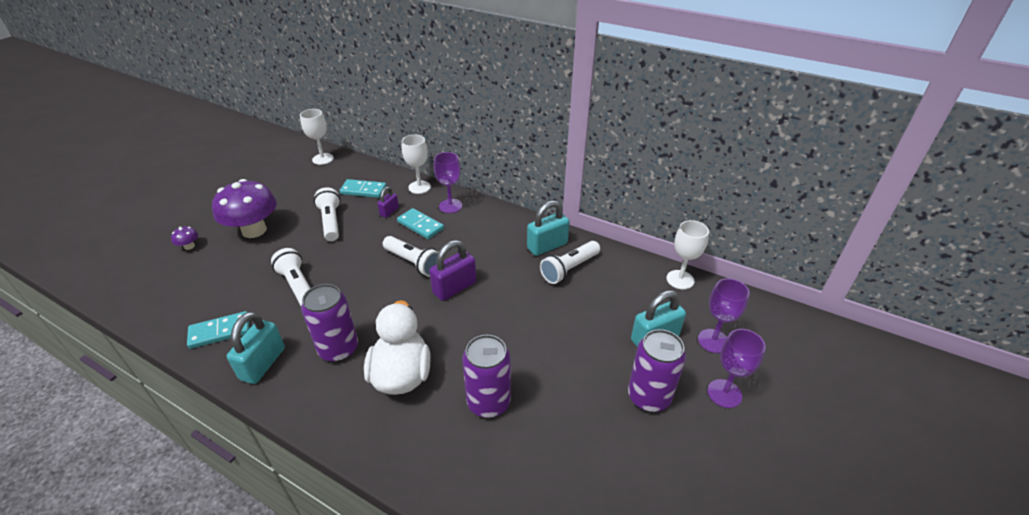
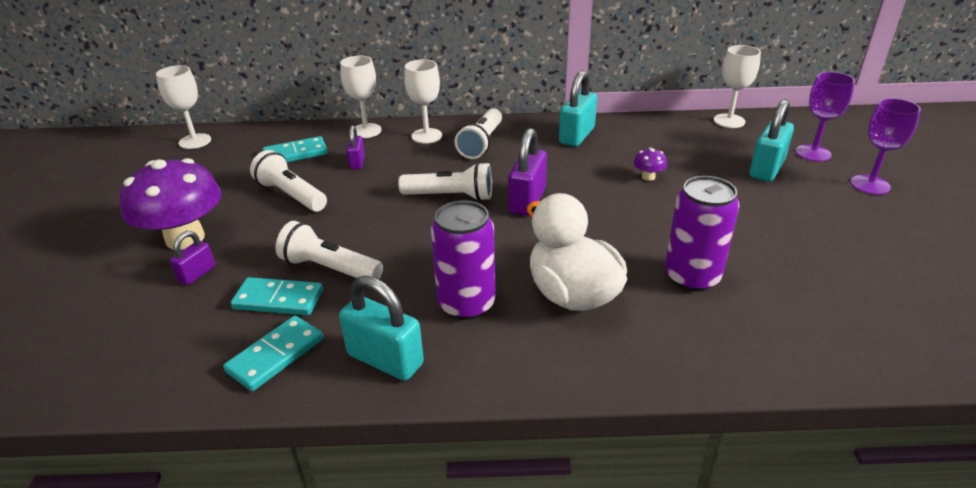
camera: 30 degrees left, 5 degrees down
(189, 246) = (97, 289): purple mushroom -> purple mushroom (648, 177)
(237, 258) = (197, 274): none -> purple padlock
(263, 364) = (385, 359): turquoise padlock -> turquoise padlock turned 45 degrees counterclockwise
(420, 225) = (413, 163): turquoise domino -> turquoise domino (278, 300)
(450, 206) = (426, 136): purple goblet -> white goblet
(569, 269) = (622, 146): white flashlight -> white flashlight (481, 143)
(649, 396) = (819, 211): purple can -> none

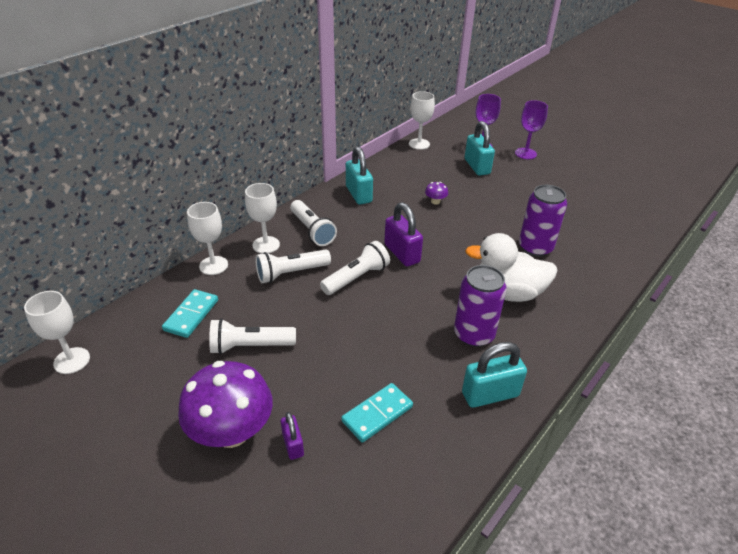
camera: 50 degrees left, 5 degrees up
(276, 355) = (437, 443): turquoise domino -> none
(330, 268) = (370, 372): white flashlight -> white flashlight (291, 273)
(357, 162) = (253, 293): purple padlock -> none

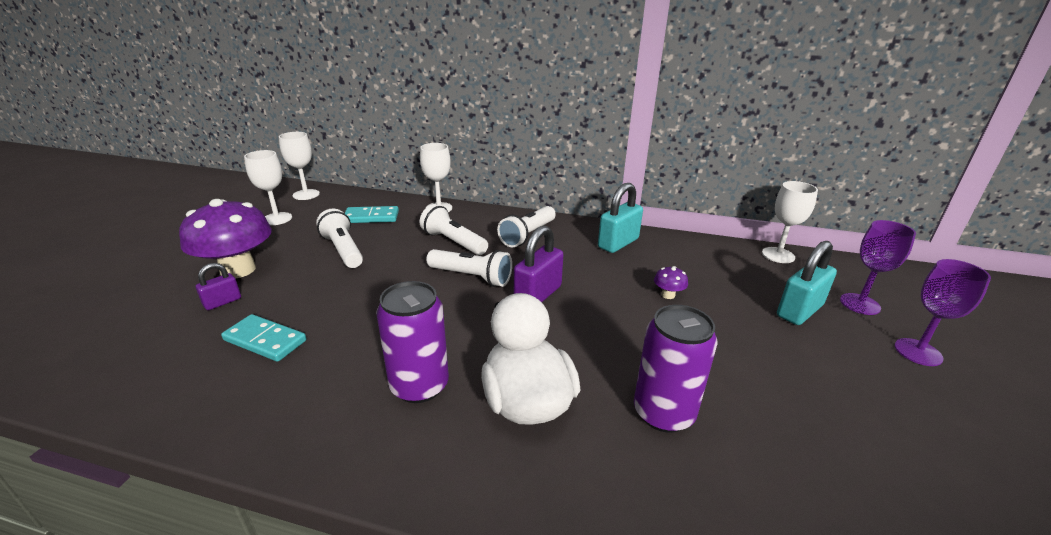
camera: 65 degrees right, 10 degrees down
(266, 245) = (485, 221): white goblet -> white goblet (277, 219)
(490, 394) = (309, 425): turquoise padlock -> none

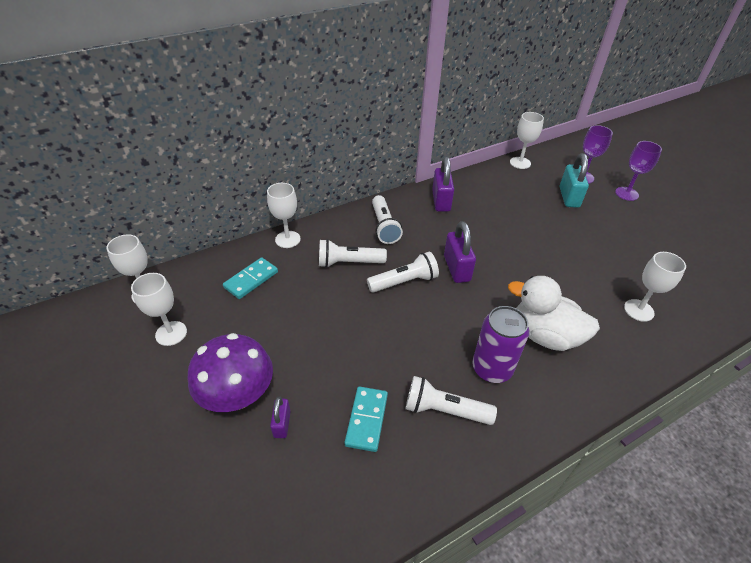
camera: 45 degrees left, 15 degrees up
(265, 340) = (367, 420): turquoise domino -> turquoise domino turned 60 degrees counterclockwise
(343, 250) = (286, 321): white flashlight -> white flashlight (444, 410)
(618, 243) = (441, 201): turquoise padlock -> purple padlock
(663, 413) = (594, 295): purple can -> none
(668, 295) = (511, 224): purple mushroom -> none
(708, 472) = (638, 310): none -> white goblet

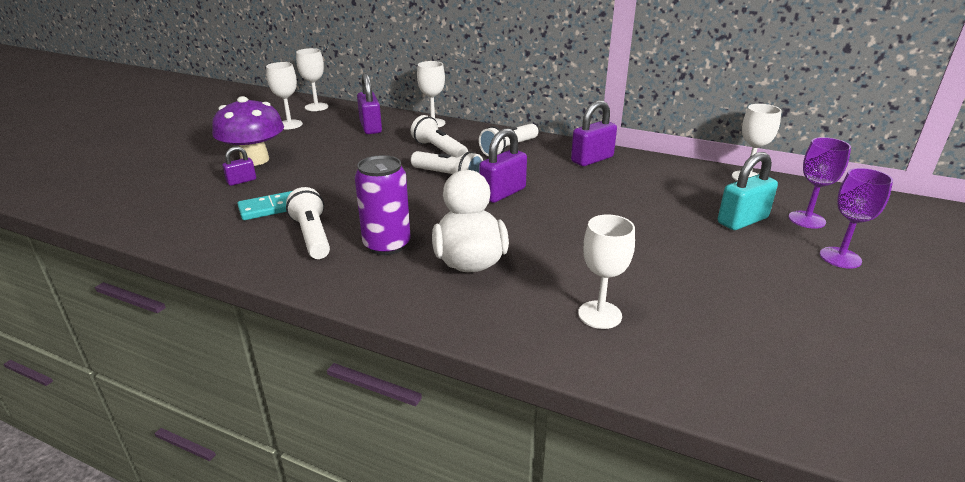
camera: 55 degrees right, 15 degrees down
(251, 280) = (371, 127): turquoise domino -> purple padlock

